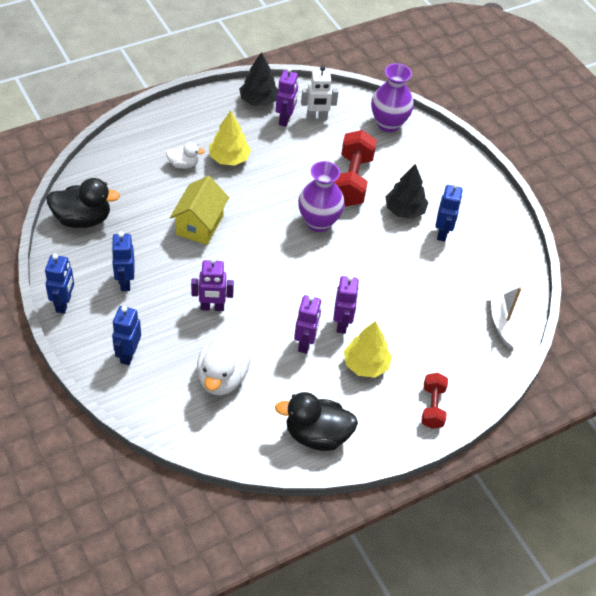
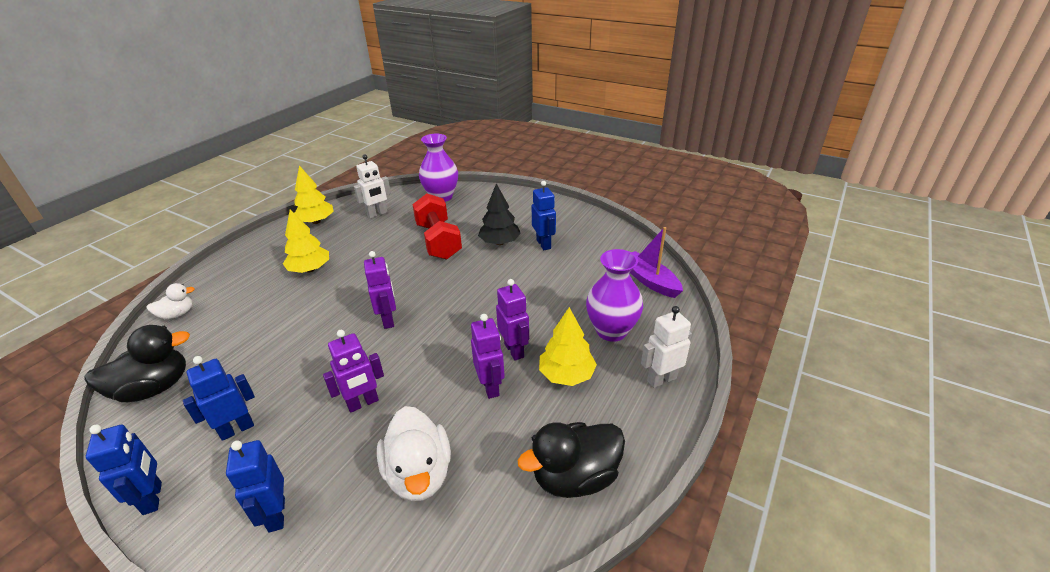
camera: 25 degrees left, 15 degrees down
(125, 282) = (237, 429): blue robot -> blue robot turned 90 degrees clockwise
(183, 164) = (262, 291): white duck -> white duck (177, 314)
(200, 225) = (306, 333): yellow house -> none
(258, 101) = (316, 221): black tree -> yellow tree
(285, 119) = (349, 224): purple robot -> purple robot (388, 320)
(318, 222) = (430, 281): purple vase -> purple vase (611, 331)
(432, 407) = (661, 379): red dumbbell -> white robot
(503, 321) = (649, 281): white boat -> purple boat

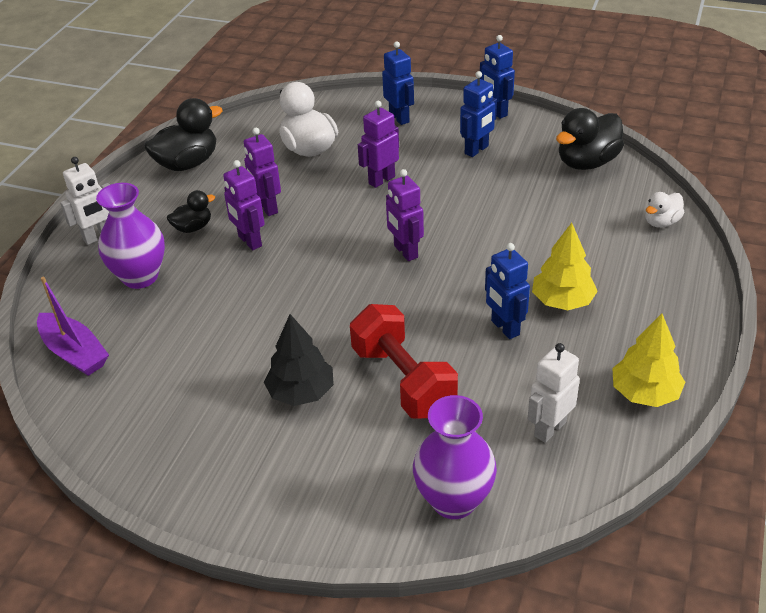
camera: 170 degrees right, 5 degrees up
(544, 244) = (228, 399): blue robot -> blue robot (505, 328)
(566, 375) = (193, 227): yellow tree -> black duck

